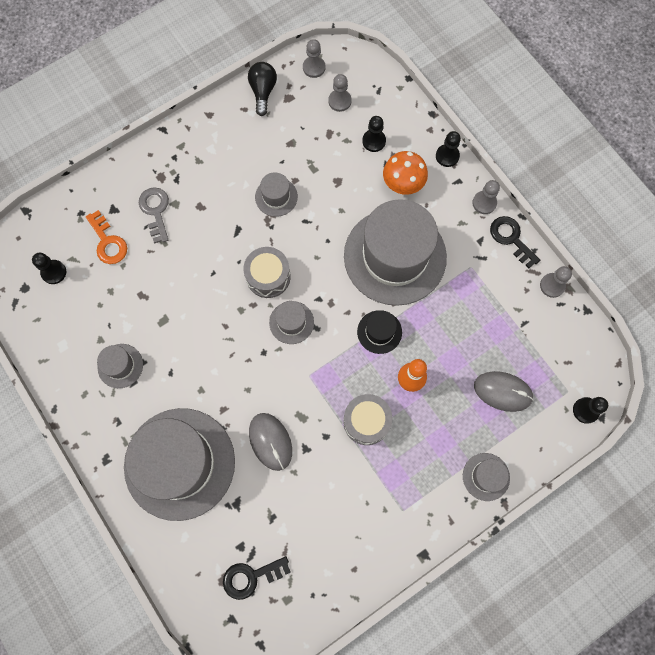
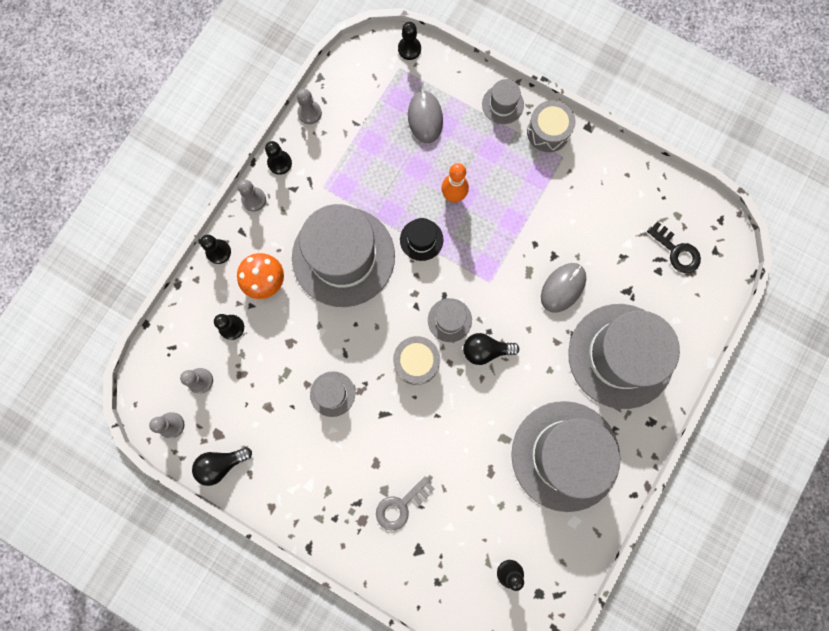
camera: 115 degrees left, 5 degrees up
(108, 242) = (454, 536): orange key -> none
(120, 366) = (565, 455): grey hat -> grey hat, size x2.35
(248, 341) = (485, 350): none -> black light bulb
(366, 421) = (505, 216): grey drum -> grey drum (548, 132)
(511, 239) = (279, 163): black key -> black pawn

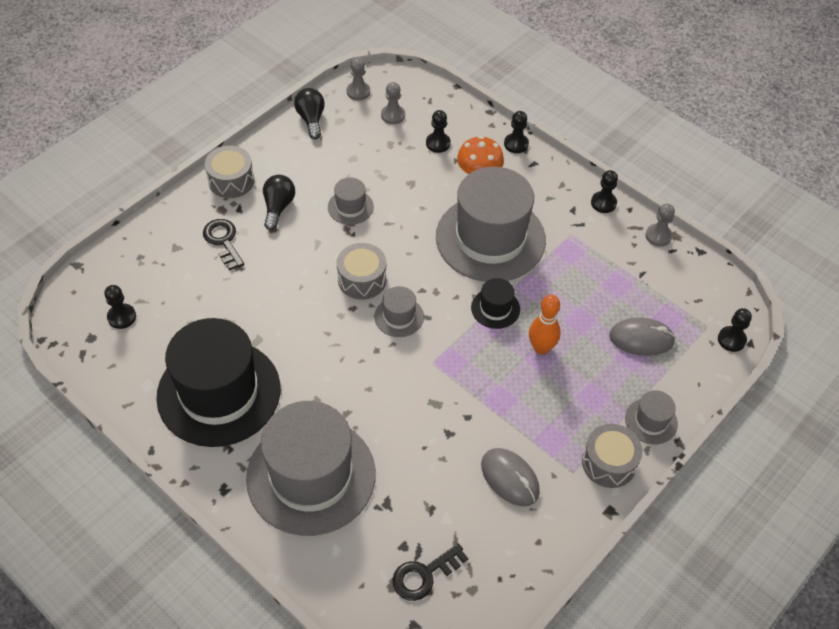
camera: 100 degrees right, 25 degrees down
(254, 199) = (566, 177): grey pawn -> none
(322, 523) = (231, 181): none -> grey drum
(401, 505) = (223, 241): grey key -> black key
(485, 350) = (356, 342): black light bulb -> black light bulb (278, 207)
(563, 288) = (408, 434): grey mouse -> grey mouse (510, 478)
(565, 455) = (219, 392): grey hat -> black hat

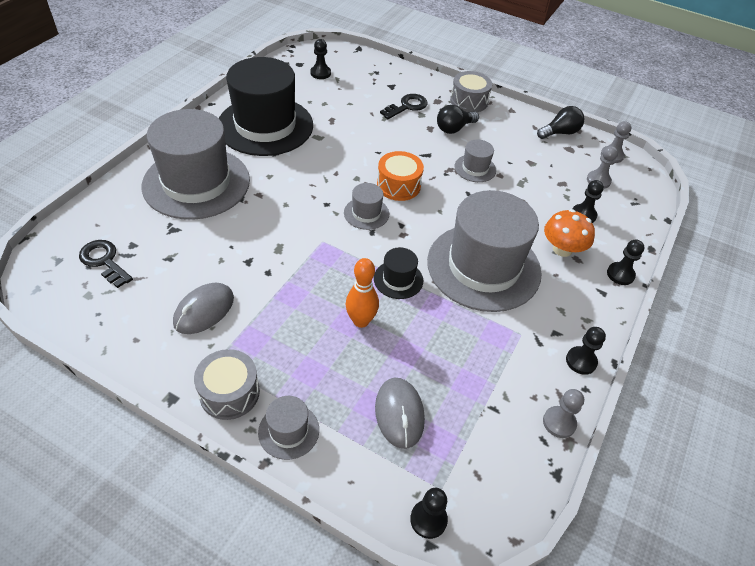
camera: 75 degrees right, 5 degrees down
(278, 207) = (454, 128): black light bulb -> black light bulb turned 150 degrees clockwise
(362, 279) = (398, 185): grey drum -> orange drum

